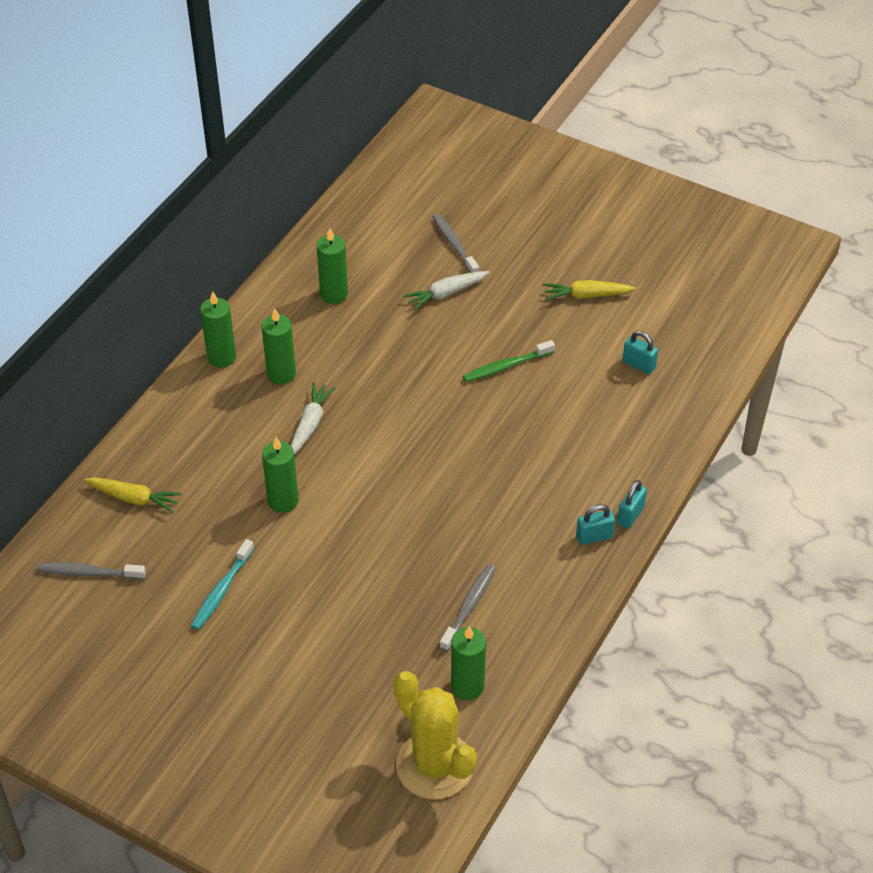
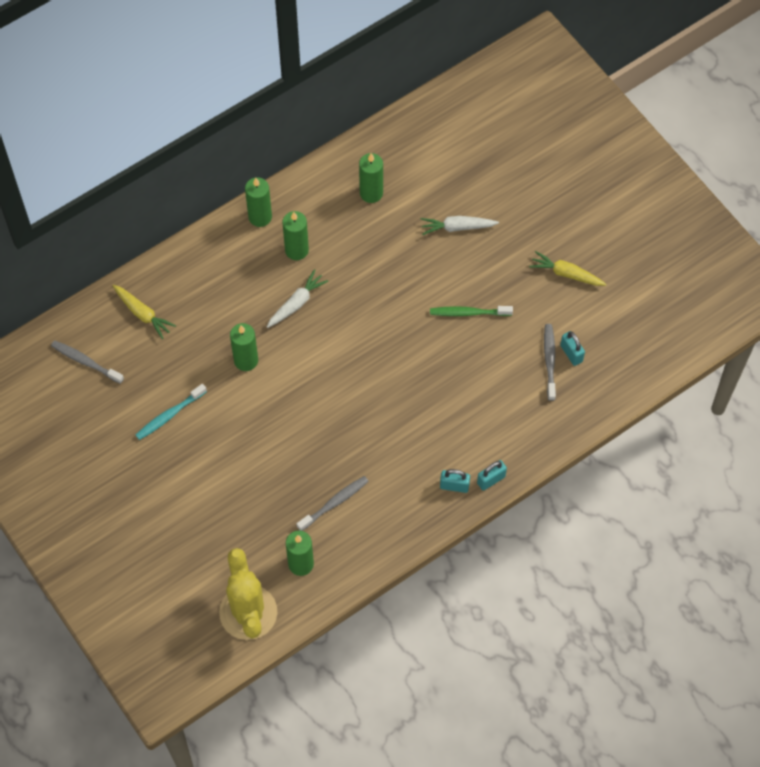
camera: 25 degrees right, 15 degrees up
(454, 244) = (488, 183): grey toothbrush -> grey toothbrush (549, 361)

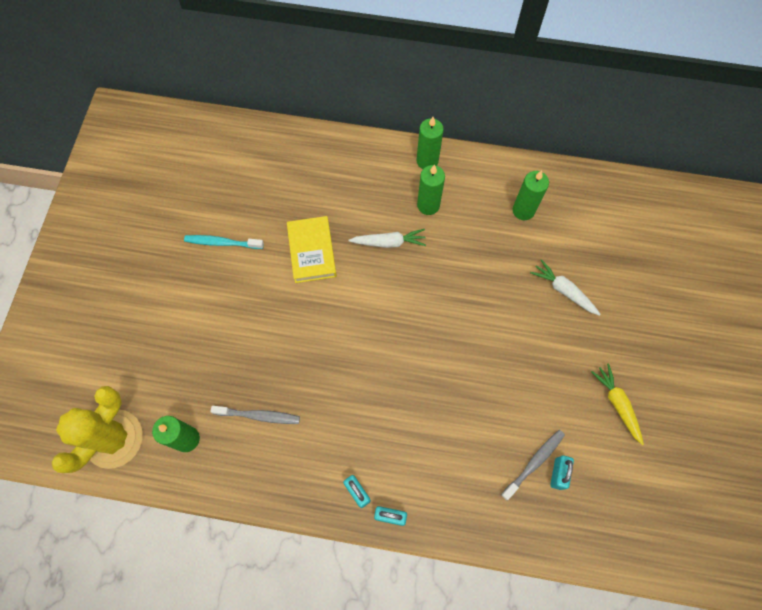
camera: 45 degrees right, 5 degrees up
(85, 362) = (212, 158): grey toothbrush -> none
(143, 314) = (281, 159): yellow carrot -> none
(246, 360) = (312, 251): green candle -> yellow book
(468, 313) = (507, 364): green toothbrush -> none

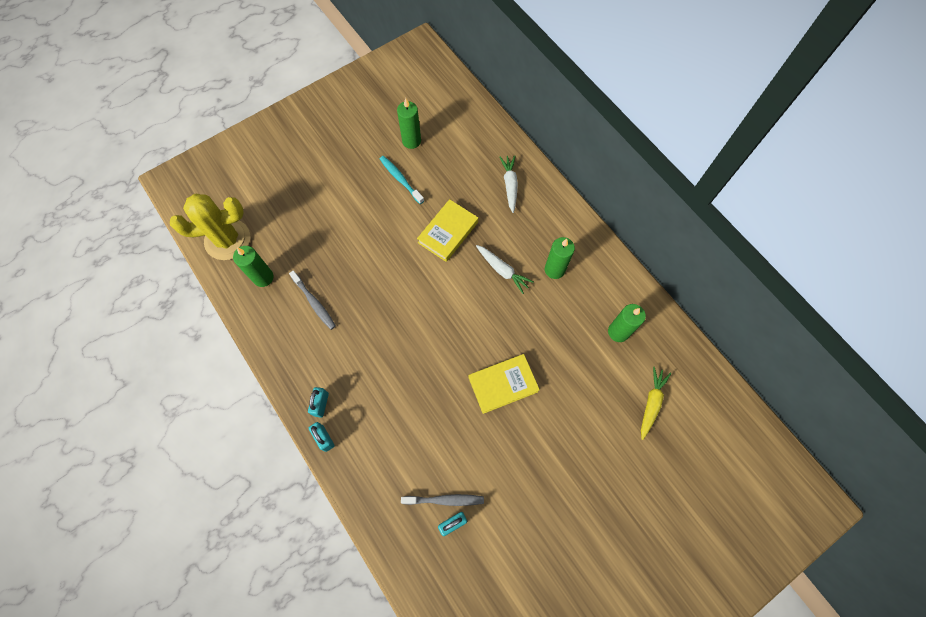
camera: 45 degrees right, 0 degrees up
(427, 161) = (585, 240): green candle -> green candle (411, 141)
(483, 331) = (503, 384): none -> yellow book
(563, 290) = (588, 411): white carrot -> white carrot (510, 185)
(617, 404) = (542, 521): yellow carrot -> yellow carrot (651, 403)

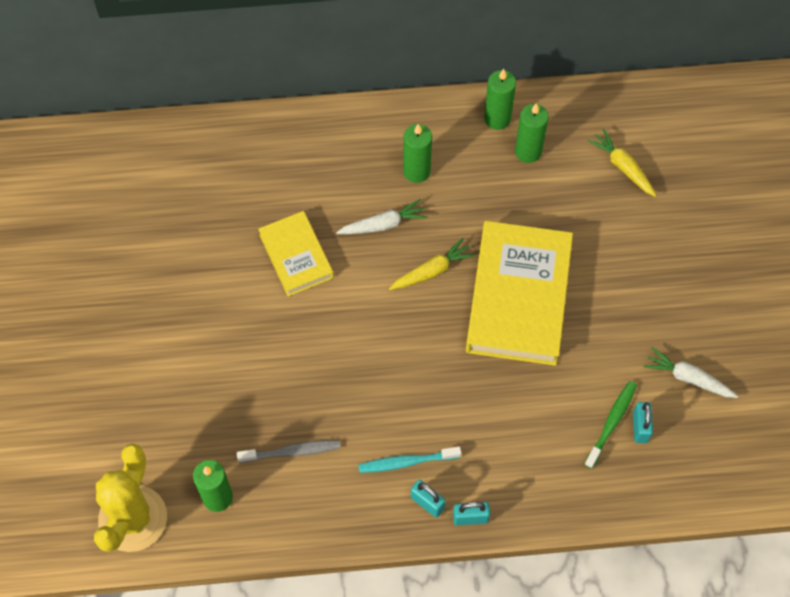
camera: 60 degrees left, 5 degrees down
(400, 179) = (186, 271): turquoise toothbrush -> turquoise toothbrush (406, 462)
(411, 141) = (140, 231): green candle -> green candle (497, 118)
(445, 500) = (611, 423): grey toothbrush -> green toothbrush
(488, 318) = (432, 271): none -> yellow carrot
(503, 384) = (518, 297): yellow book -> yellow book, size x1.78
(510, 185) = (278, 157): white carrot -> white carrot (688, 378)

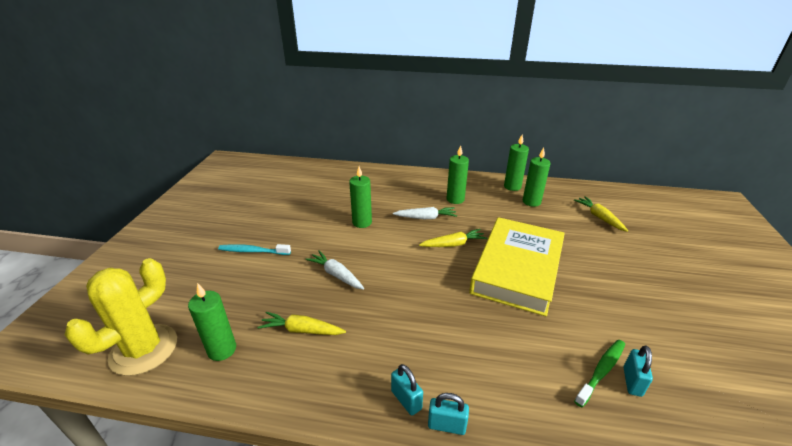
camera: 15 degrees right, 30 degrees down
(292, 451) = (302, 330): grey toothbrush -> yellow carrot
(296, 256) = (362, 222): yellow book -> green candle
(406, 462) = (397, 360): turquoise toothbrush -> turquoise toothbrush (253, 251)
(688, 378) = (676, 350): white carrot -> white carrot (336, 275)

